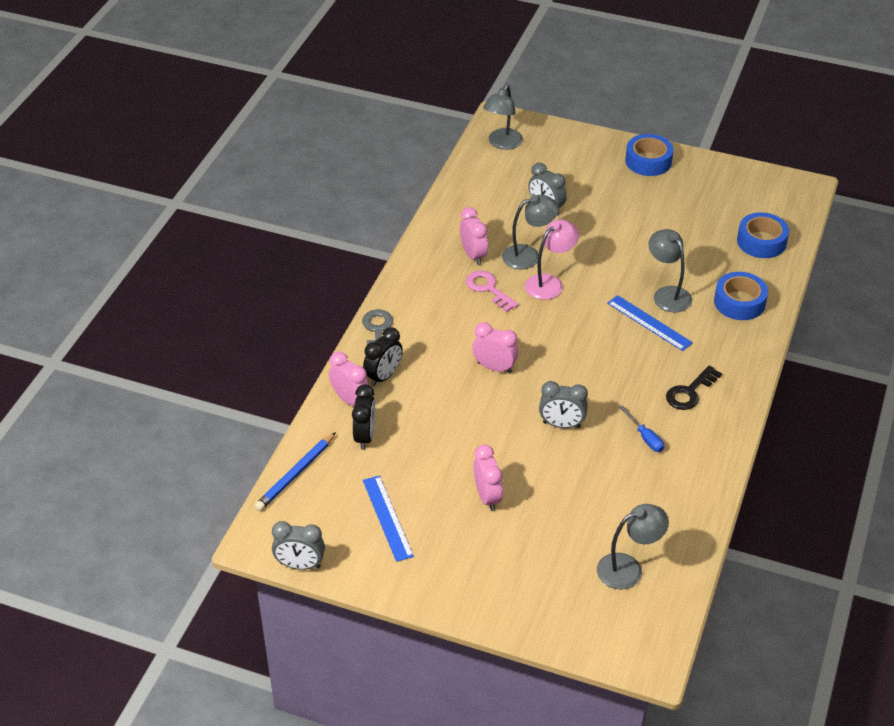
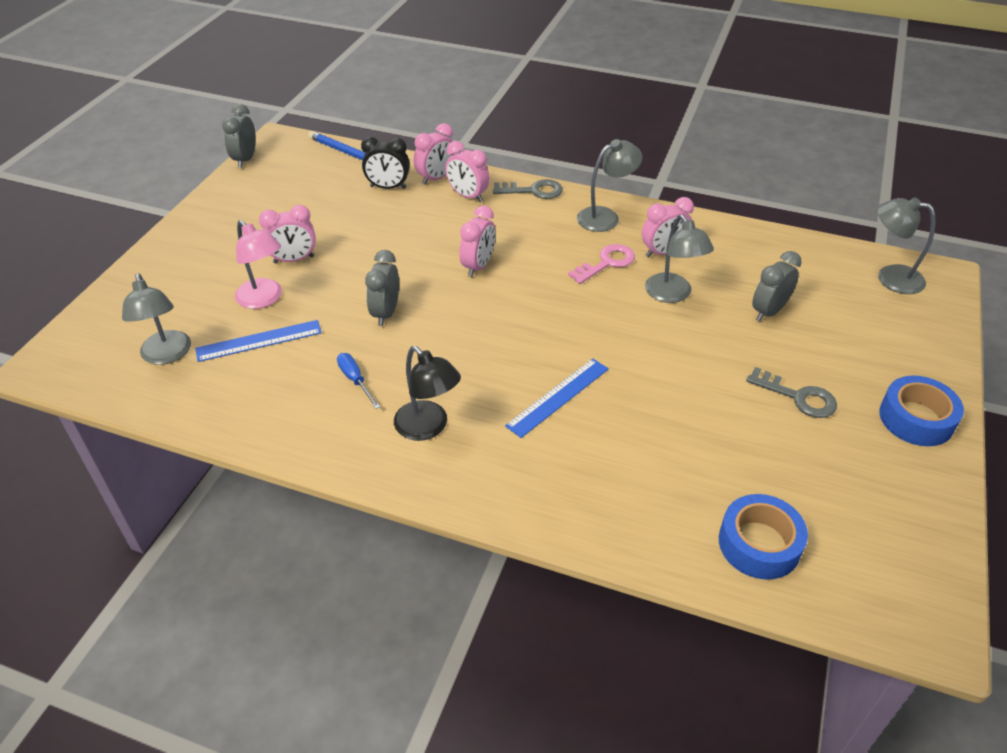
camera: 90 degrees right, 0 degrees up
(383, 376) = (468, 196): black clock -> pink clock
(387, 518) = (284, 201): blue ruler -> blue ruler (259, 341)
(550, 283) = (624, 311): pink lamp -> pink lamp (264, 299)
(635, 208) = (798, 397): none -> grey key
(645, 437) = (355, 380): blue screwdriver -> blue screwdriver turned 90 degrees clockwise
(667, 294) = (617, 419): grey lamp -> grey lamp (605, 216)
(690, 392) = (428, 427): black key -> black lamp
(739, 302) = (609, 499): blue tape -> none

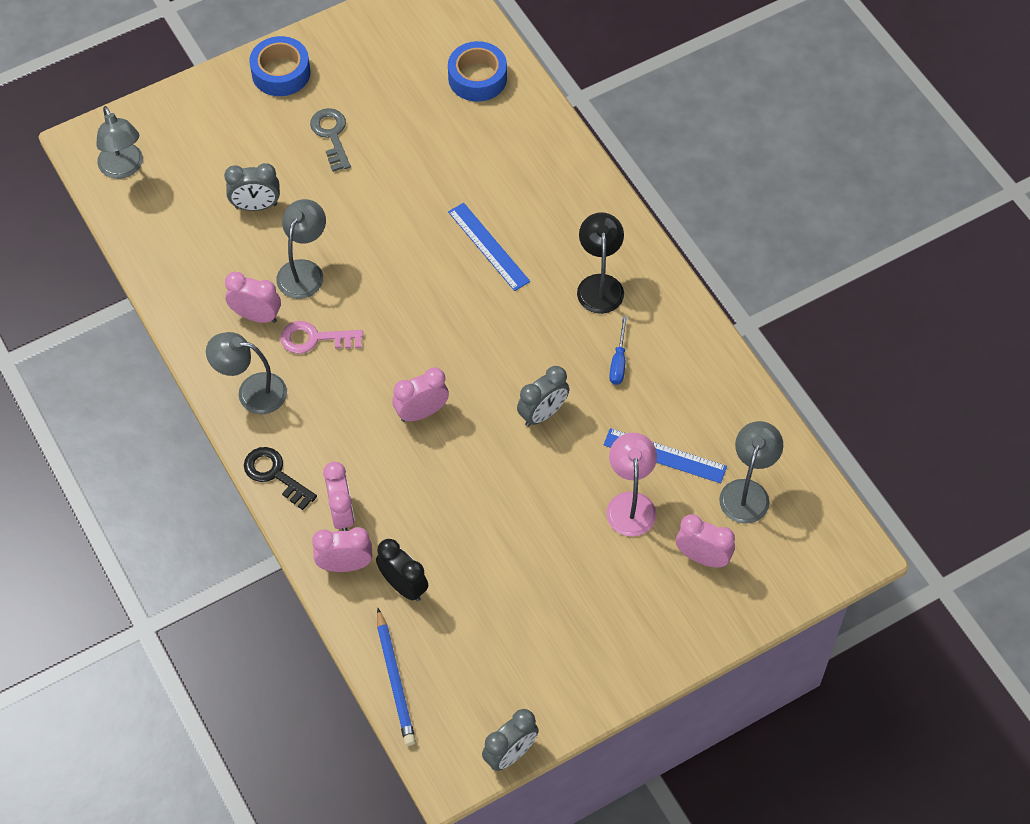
camera: 140 degrees left, 15 degrees up
(294, 260) = (571, 539): pink clock -> pink clock (702, 557)
(533, 191) = (275, 475): grey key -> black key
(558, 397) = (488, 246): blue ruler -> blue ruler turned 60 degrees clockwise

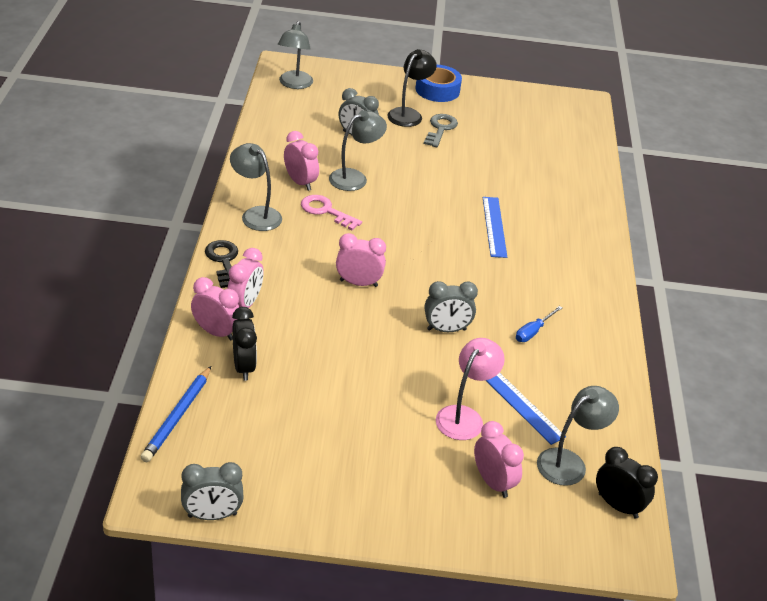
camera: 30 degrees right, 20 degrees down
(477, 78) = (567, 148): blue tape -> none
(599, 285) = (558, 284): black lamp -> black lamp (408, 114)
(813, 509) = (617, 505): none -> black clock

